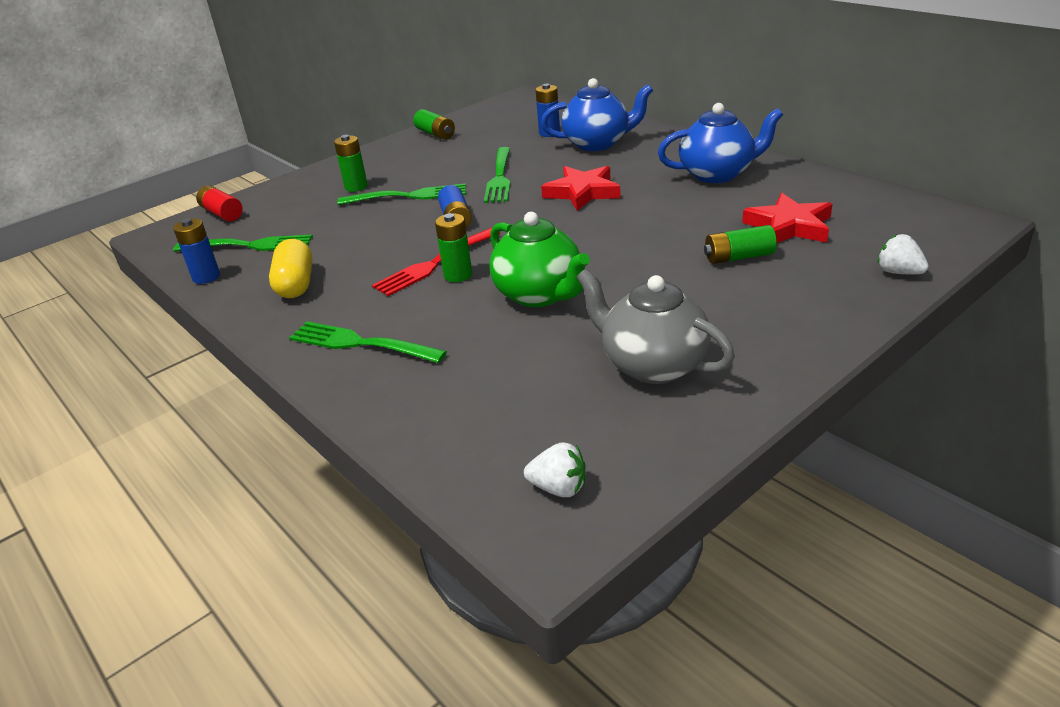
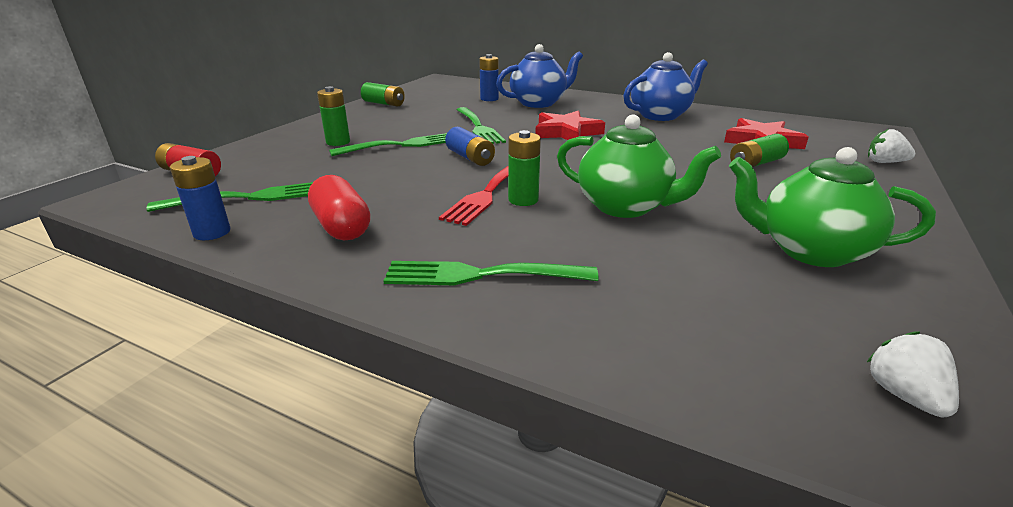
camera: 25 degrees left, 5 degrees down
(296, 284) = (342, 227): yellow capsule -> red capsule
(559, 488) = (904, 395): white strawberry -> white strawberry turned 90 degrees counterclockwise
(652, 365) = (809, 251): grey teapot -> green teapot

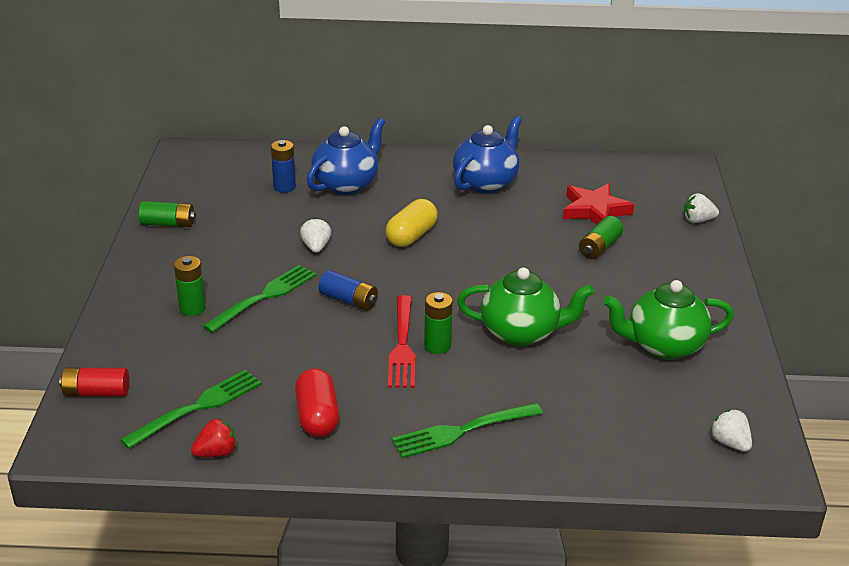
camera: 25 degrees left, 5 degrees up
(212, 232) = (216, 453): blue battery -> red strawberry
(342, 227) = (317, 417): red capsule -> red capsule turned 45 degrees clockwise
(478, 127) = (316, 247): green fork -> white strawberry
(566, 132) = (411, 236): red star -> yellow capsule

